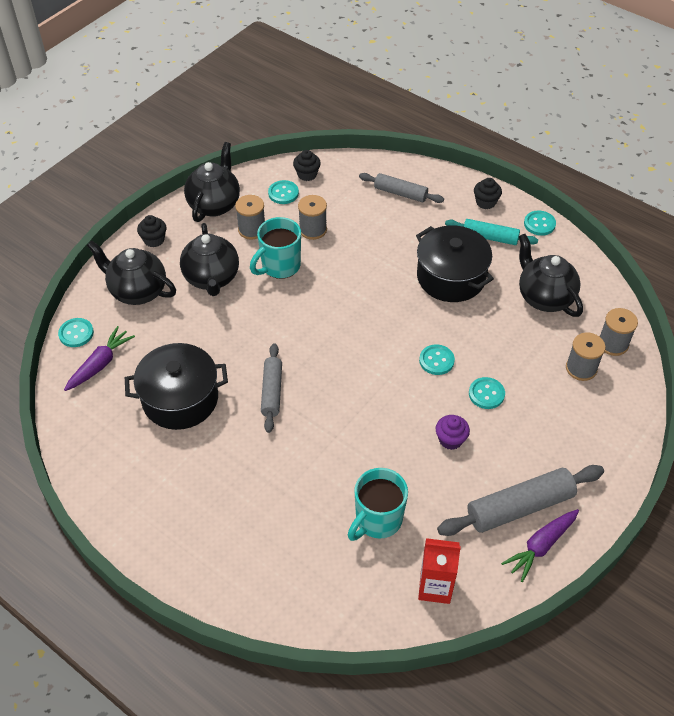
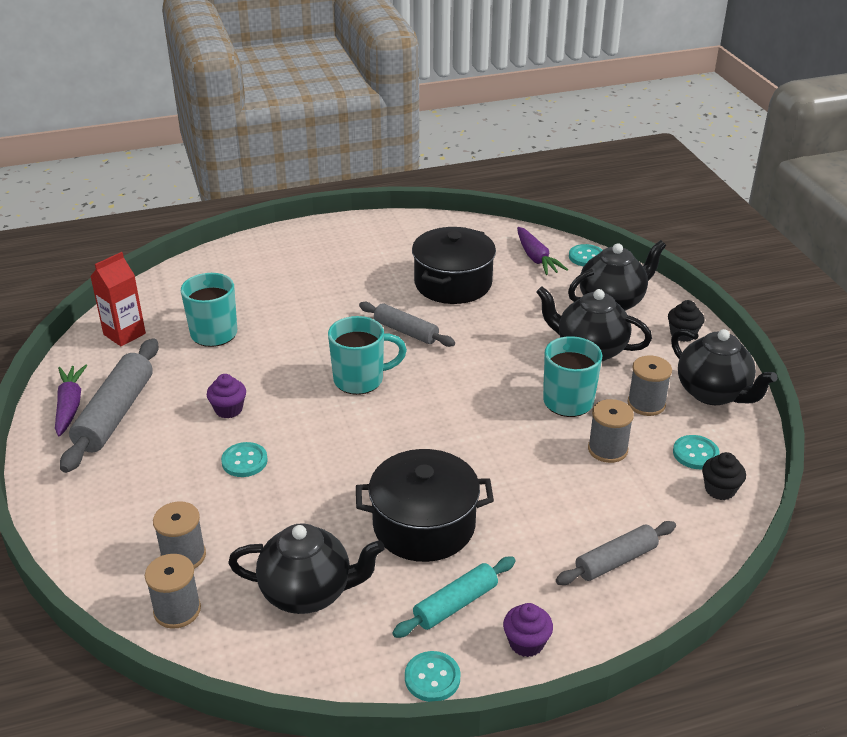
camera: 125 degrees right, 15 degrees down
(352, 384) = (360, 380): none -> turquoise mug
(436, 360) = (323, 448): turquoise button -> none
(485, 202) = (526, 643): black cupcake -> purple cupcake

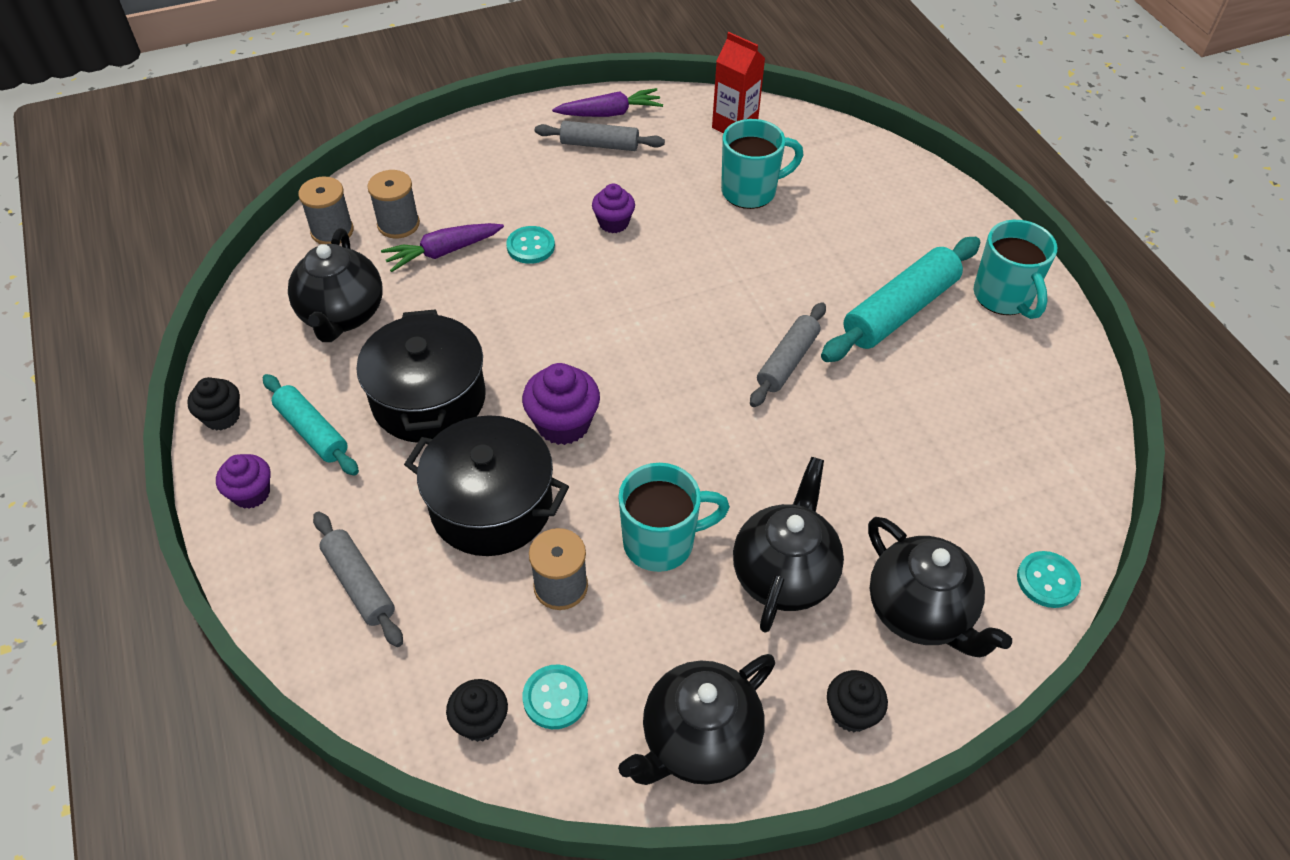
camera: 85 degrees right, 15 degrees up
(115, 414) = (599, 144): grey rolling pin -> grey rolling pin, size x0.63
(360, 380) = (679, 325): turquoise mug -> turquoise mug (1003, 297)
(364, 279) = (899, 310): none -> turquoise rolling pin
(432, 678) = (222, 417): turquoise button -> black cupcake
(453, 283) = (916, 406): black pot -> black pot (491, 505)
(457, 445) = (563, 424): none -> purple cupcake
(536, 258) = (1019, 509): purple carrot -> purple carrot (443, 252)
(646, 404) = (663, 642): grey spool -> none

